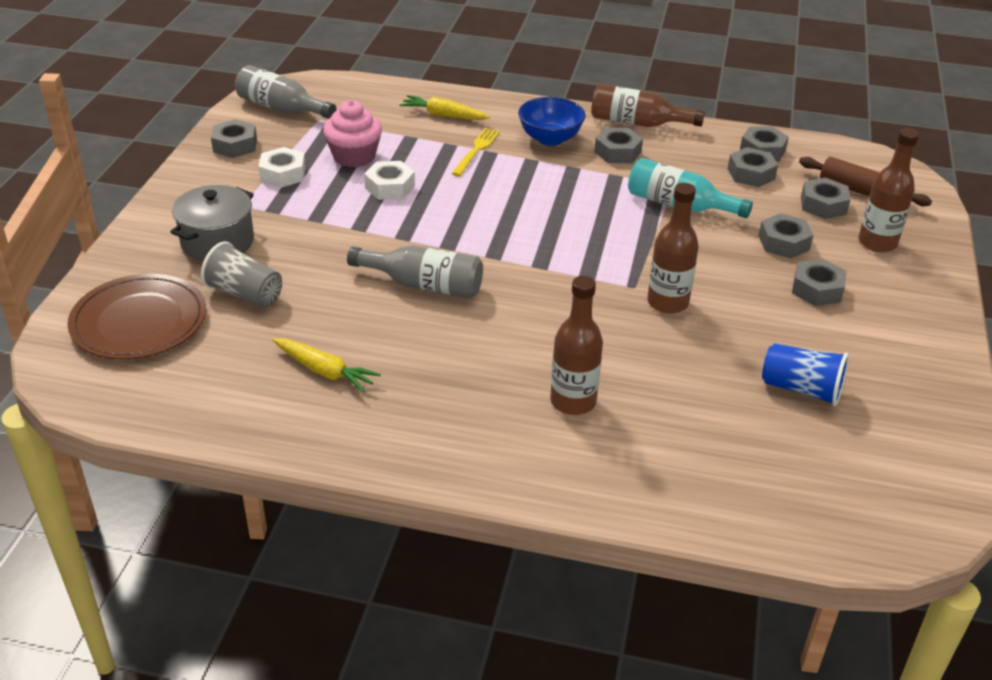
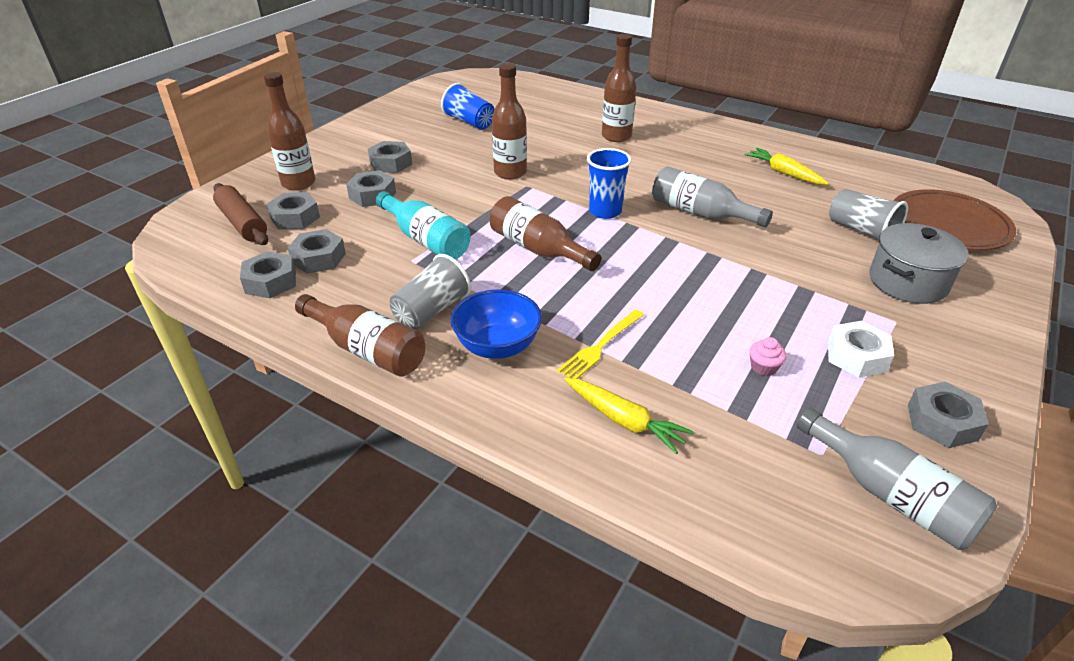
camera: 160 degrees left, 0 degrees up
(354, 156) = (763, 367): pink cupcake -> pink cupcake, size x0.46
(390, 187) = (720, 313): white nut -> none
(528, 268) = (605, 211): none -> blue cup
(570, 214) = (538, 249): none -> brown bottle
(617, 152) = (431, 311): grey nut -> grey cup

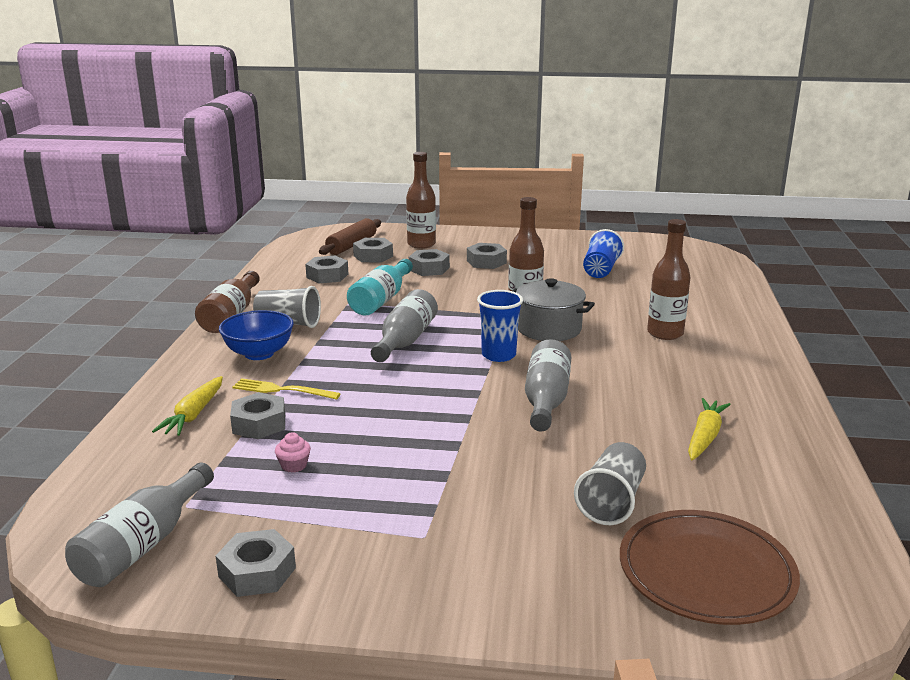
camera: 65 degrees right, 15 degrees down
(271, 282) = (288, 271): grey nut -> grey nut (259, 424)
(538, 249) = (405, 341): brown bottle -> grey bottle
(856, 356) = (341, 514): white nut -> none
(907, 282) = (516, 541): grey pot -> grey pot (549, 329)

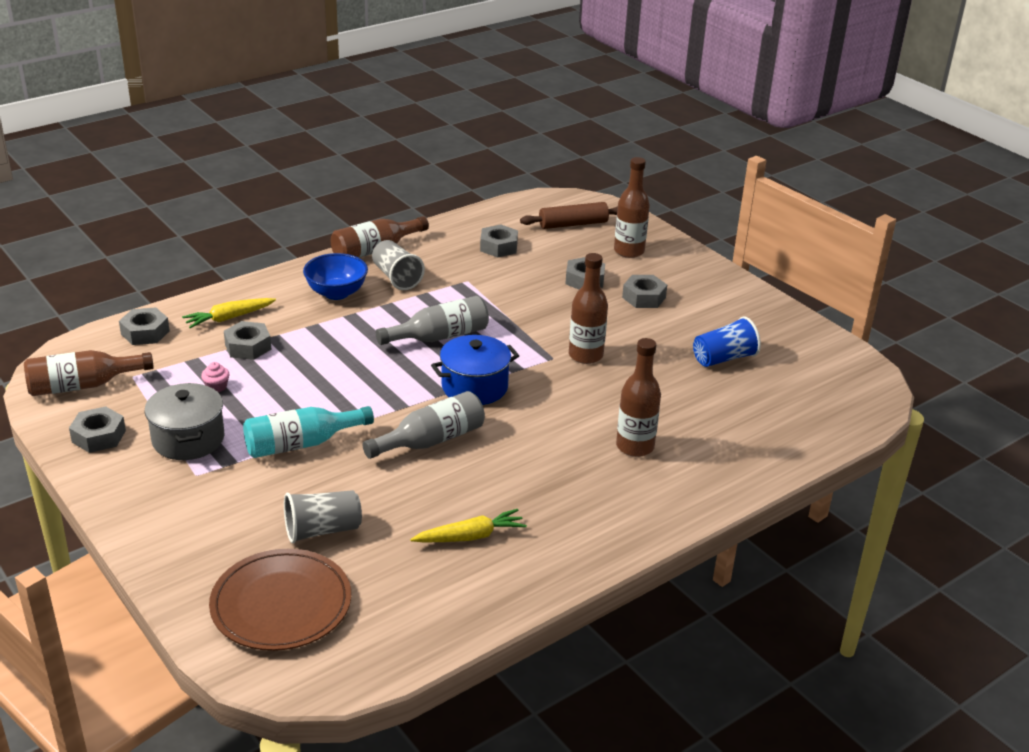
camera: 45 degrees right, 10 degrees up
(143, 544) = (83, 385): grey bottle -> brown bottle
(282, 390) = (300, 330): yellow fork -> none
(373, 256) = (567, 244): grey nut -> grey nut (145, 333)
(381, 300) = (492, 291): turquoise bottle -> turquoise bottle (301, 444)
(498, 355) = (474, 387): blue cup -> blue pot
(549, 329) = (556, 387): grey pot -> grey pot (188, 439)

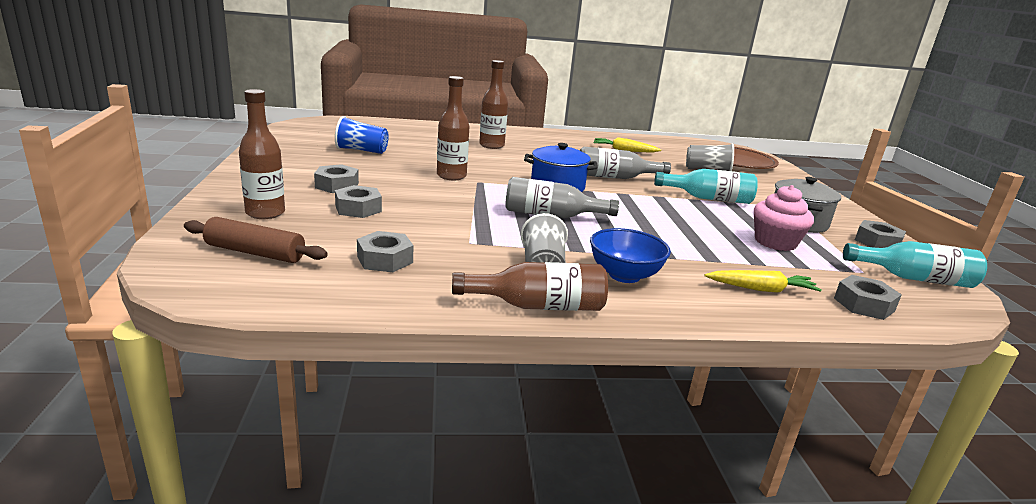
camera: 150 degrees left, 10 degrees down
(83, 385) = (914, 278): brown bottle -> turquoise bottle
(216, 387) = (775, 242): pink cupcake -> pink cupcake, size x2.18
(248, 347) = (741, 260): grey nut -> none

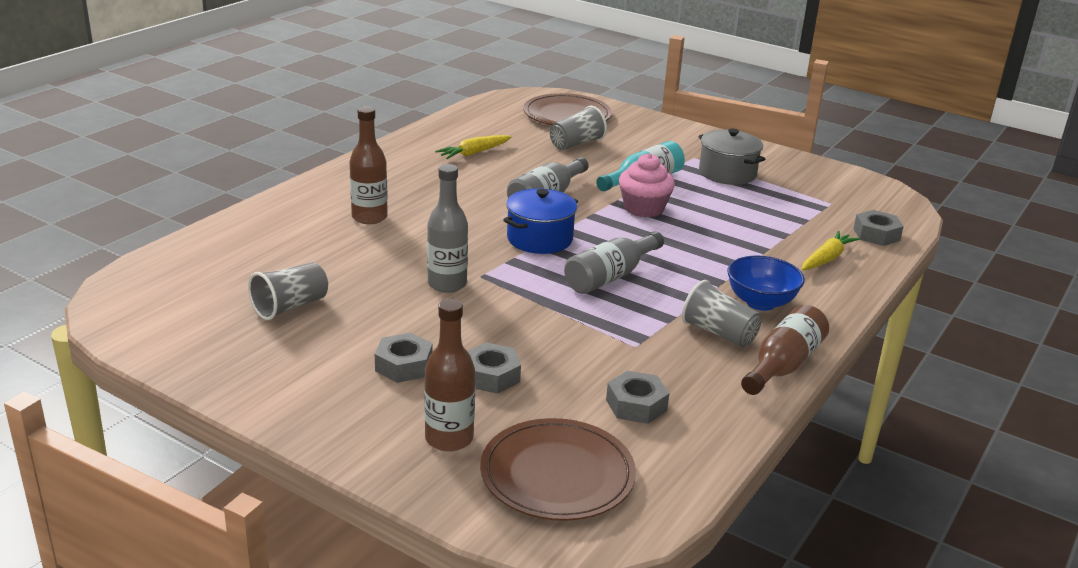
camera: 50 degrees left, 5 degrees up
(255, 252) = (557, 474): brown rolling pin -> brown plate
(361, 150) = (290, 306): blue cup -> grey cup
(451, 176) = (447, 284): brown bottle -> grey bottle
(775, 242) = (756, 206): pink cupcake -> pink cupcake (643, 208)
(877, 242) = (790, 166): grey nut -> none
(914, 278) = (855, 192): turquoise bottle -> none

